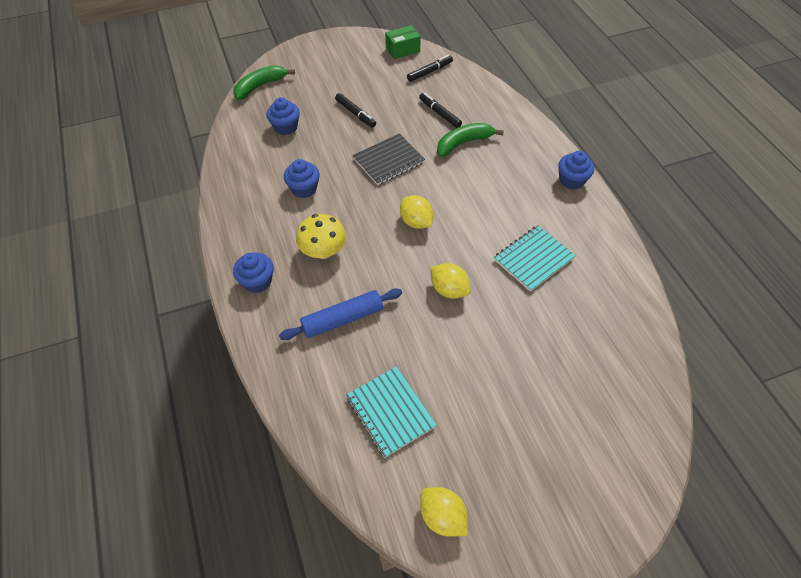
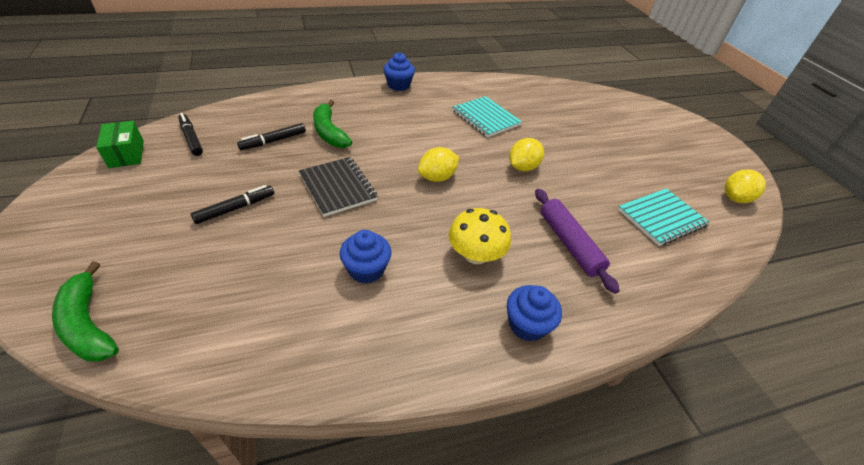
camera: 90 degrees left, 10 degrees down
(285, 127) = (224, 288): blue cupcake -> none
(342, 319) = (569, 244): blue rolling pin -> purple rolling pin

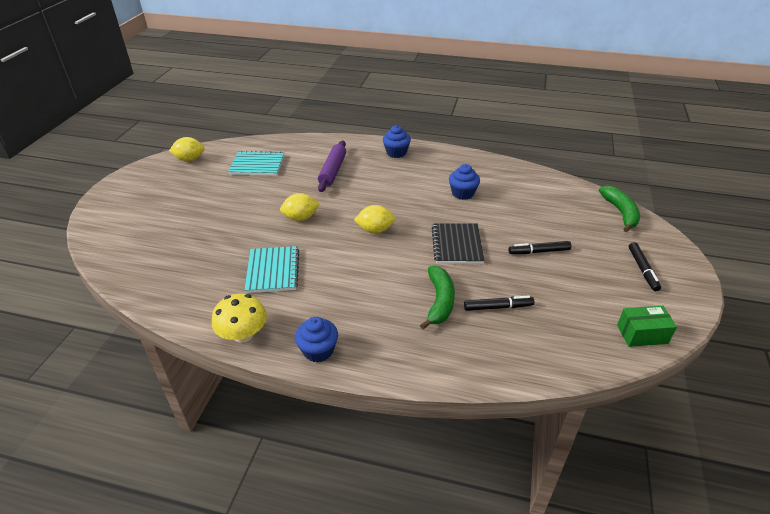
camera: 145 degrees left, 5 degrees down
(126, 154) = (642, 334): green box -> green box turned 75 degrees clockwise
(191, 138) = (580, 336): black marker -> black marker (642, 269)
(475, 255) = (394, 182): yellow mushroom -> yellow mushroom (243, 334)

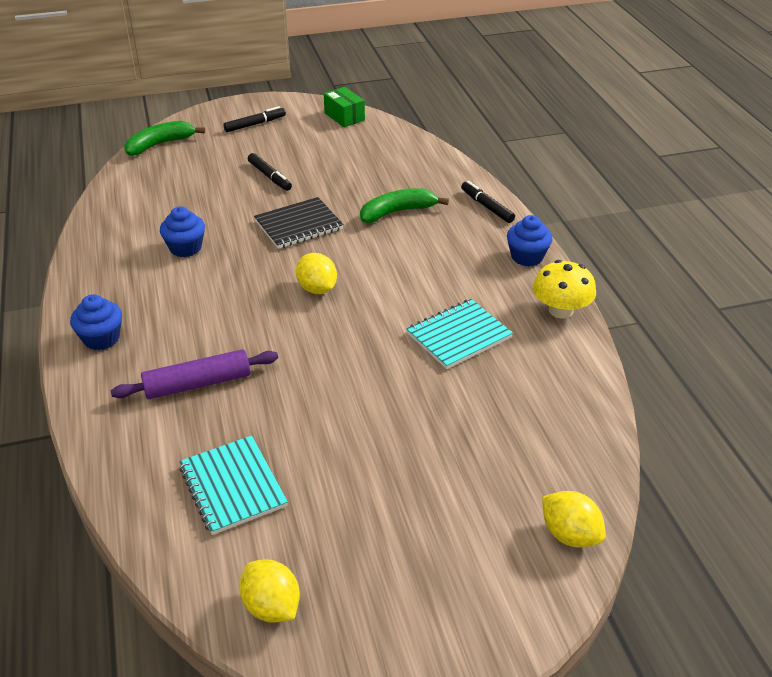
camera: 120 degrees left, 0 degrees up
(300, 218) = (341, 361): yellow lemon -> yellow lemon (569, 534)
(498, 307) = (374, 181): black marker -> black marker (487, 206)

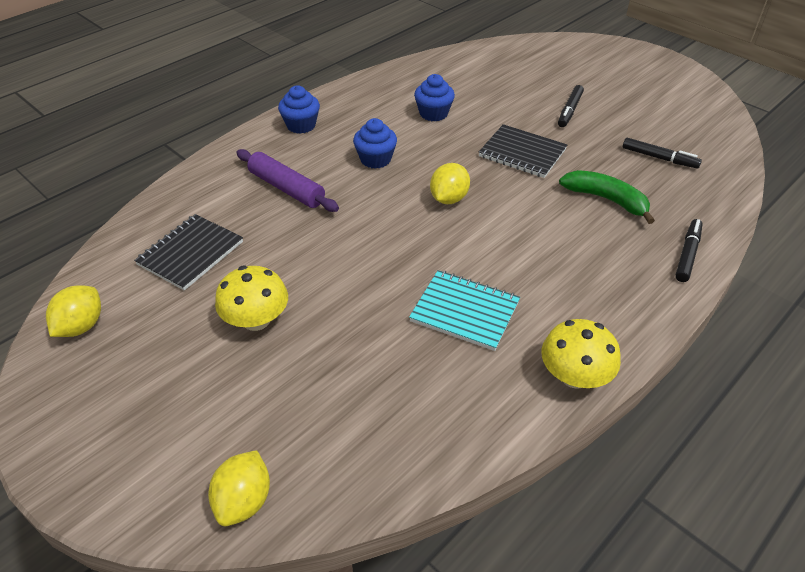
camera: 60 degrees right, 5 degrees up
(160, 144) = (545, 46): green banana -> none
(233, 486) = (190, 253): turquoise notebook -> black notebook
(255, 124) = (632, 72): black marker -> black marker (659, 158)
(344, 116) = (711, 110): green box -> none
(370, 465) = (256, 320): none -> yellow mushroom
(527, 257) = (637, 316): blue cupcake -> blue cupcake (375, 159)

